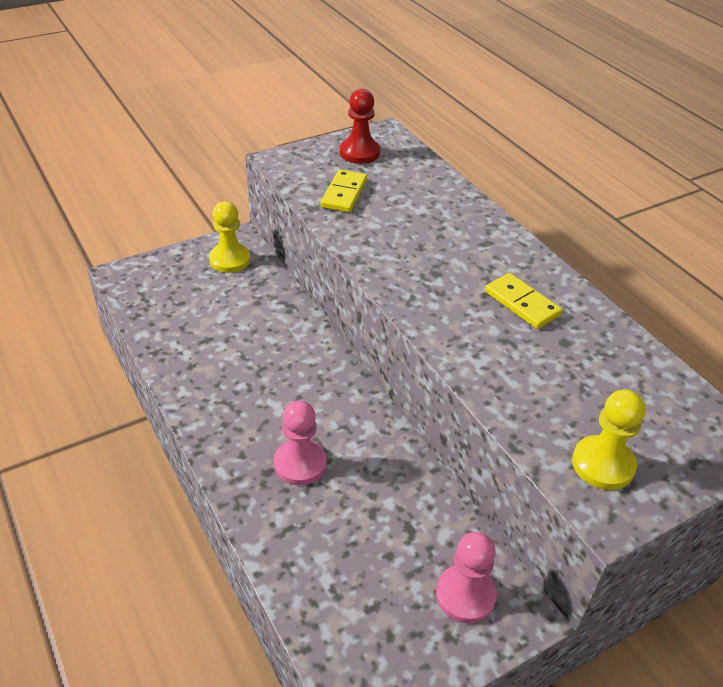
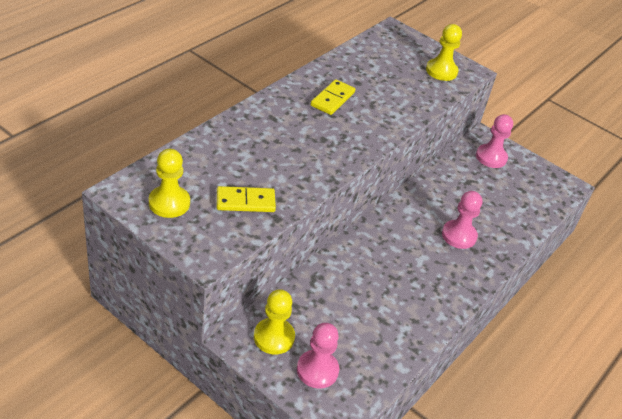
camera: 115 degrees left, 0 degrees up
(177, 276) = (317, 370): none -> pink pawn
(359, 153) = (169, 203): red pawn -> yellow pawn

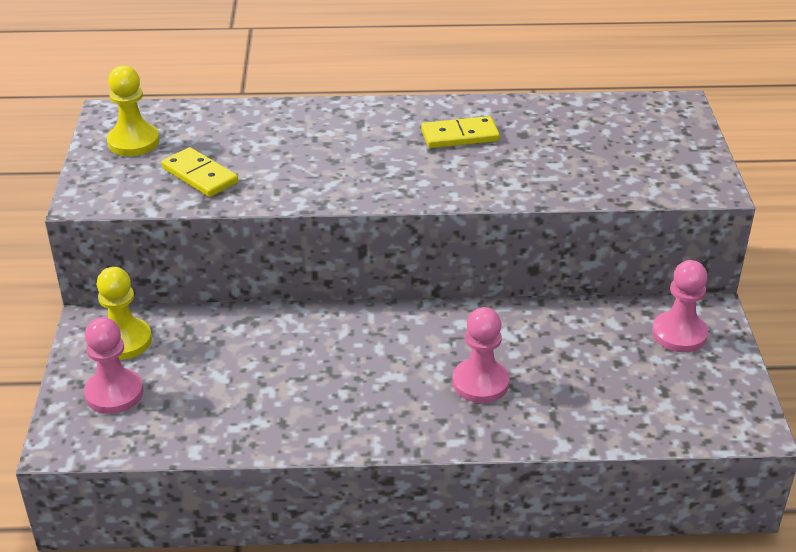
camera: 55 degrees right, 5 degrees down
(441, 71) = (665, 170): yellow pawn -> none

